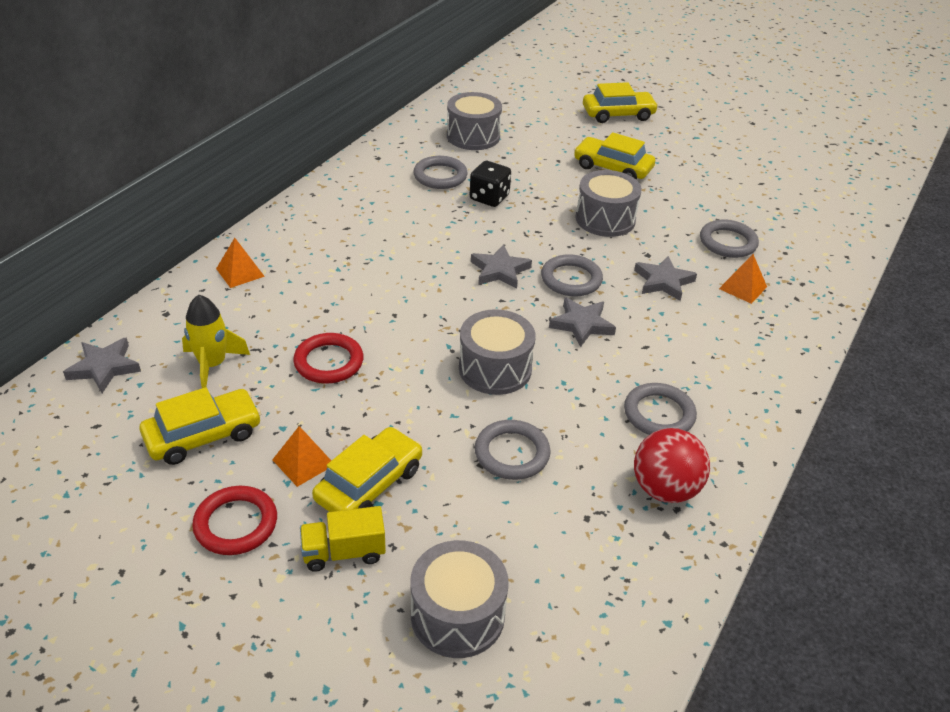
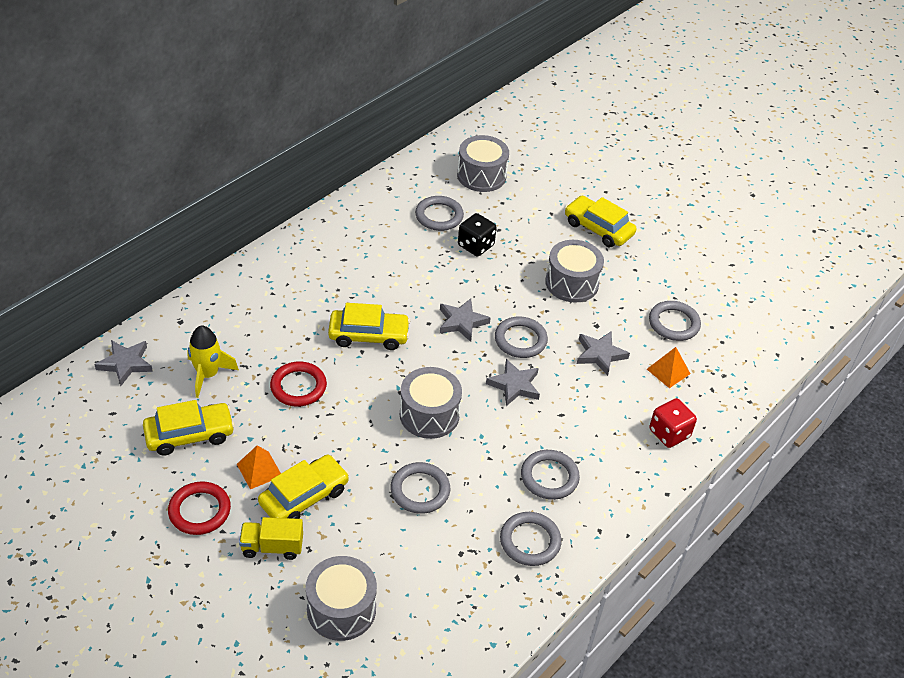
camera: 10 degrees right, 5 degrees up
(240, 272) = (246, 291): orange pyramid -> none
(618, 114) = (625, 168): yellow car -> yellow car (369, 335)
(665, 489) = (530, 541): red ball -> grey ring
(772, 348) = (669, 433): none -> red dice

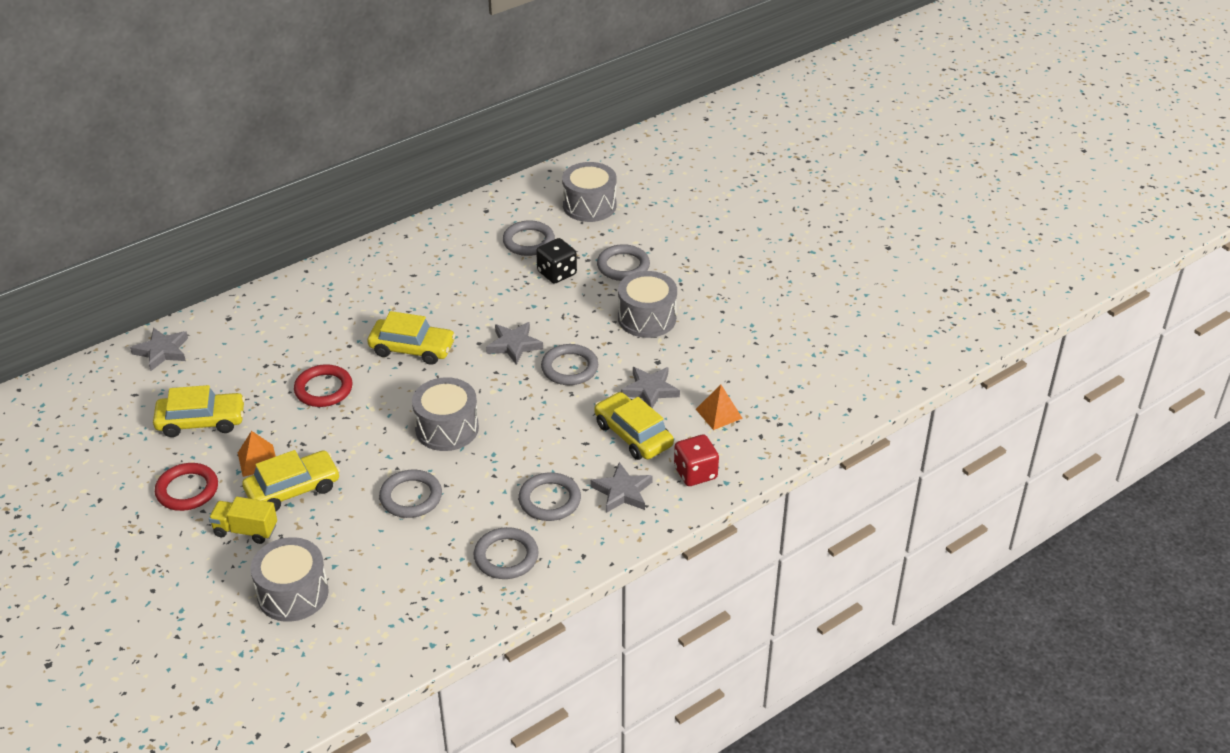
camera: 15 degrees right, 5 degrees down
(208, 375) = (238, 369): yellow rocket -> none
(514, 385) = (546, 410): grey star -> grey star (622, 492)
(598, 228) = (697, 267): yellow car -> yellow car (633, 435)
(674, 323) = (744, 368): grey ring -> grey ring (623, 266)

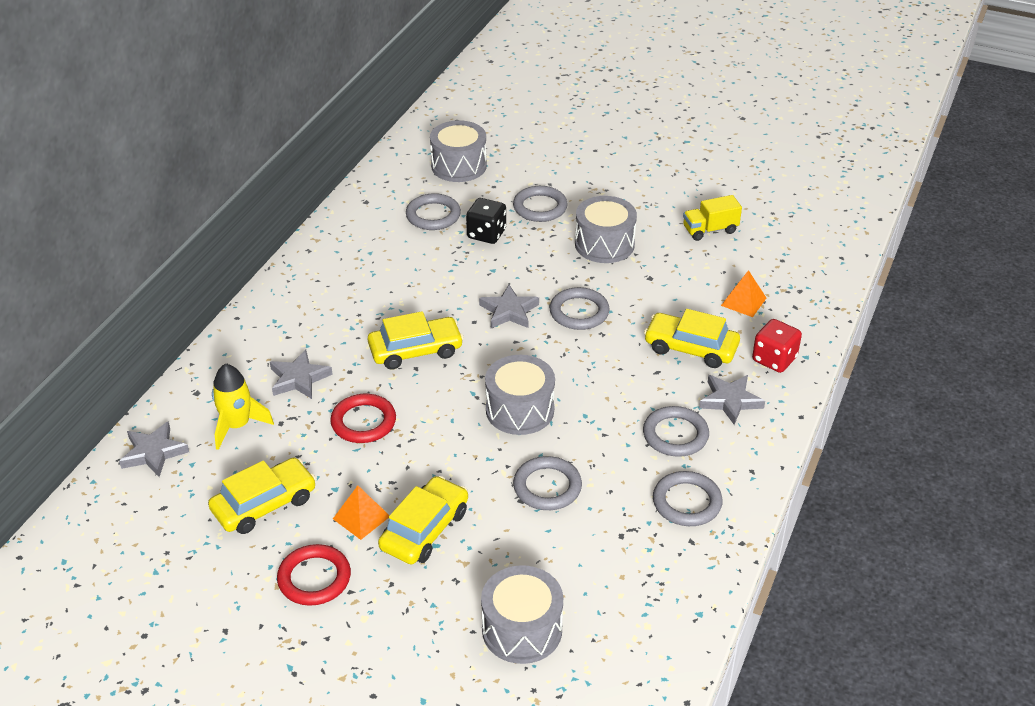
camera: 30 degrees left, 0 degrees up
(234, 355) = (237, 426): none -> yellow rocket
(245, 530) = (414, 590): yellow truck -> yellow truck (710, 230)
(650, 390) = (667, 304): grey star -> grey star (299, 378)

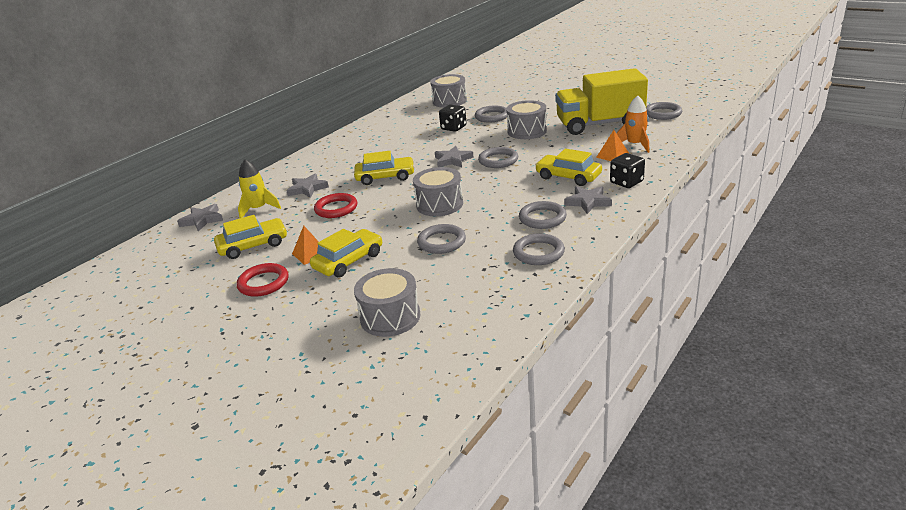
camera: 15 degrees right, 10 degrees down
(433, 215) = (424, 121): grey ring -> grey ring (662, 113)
(710, 230) = (599, 124): yellow truck -> yellow truck, size x2.32
(770, 278) = (635, 145): none -> orange rocket
(774, 359) = (626, 182): red dice -> black dice

